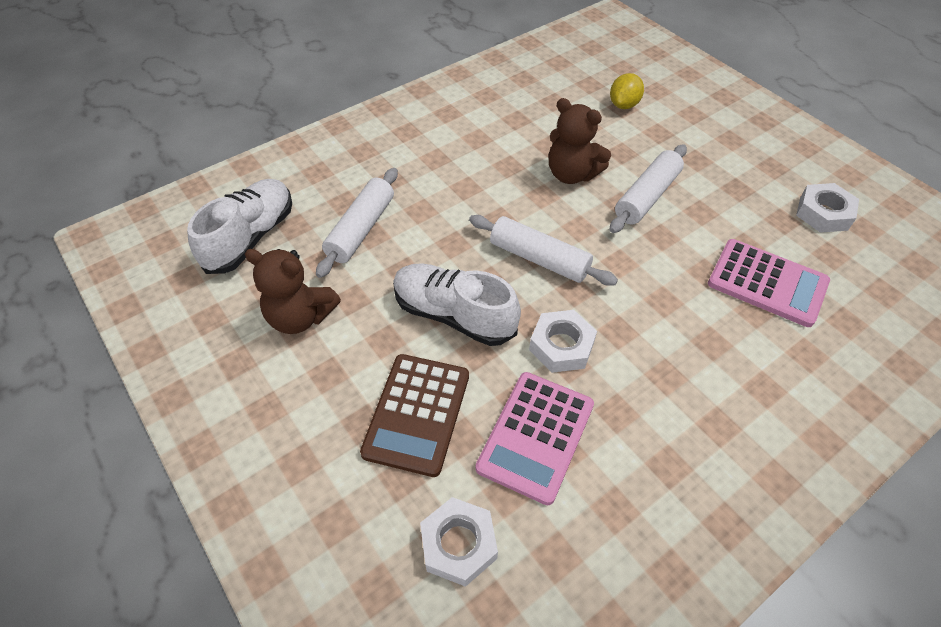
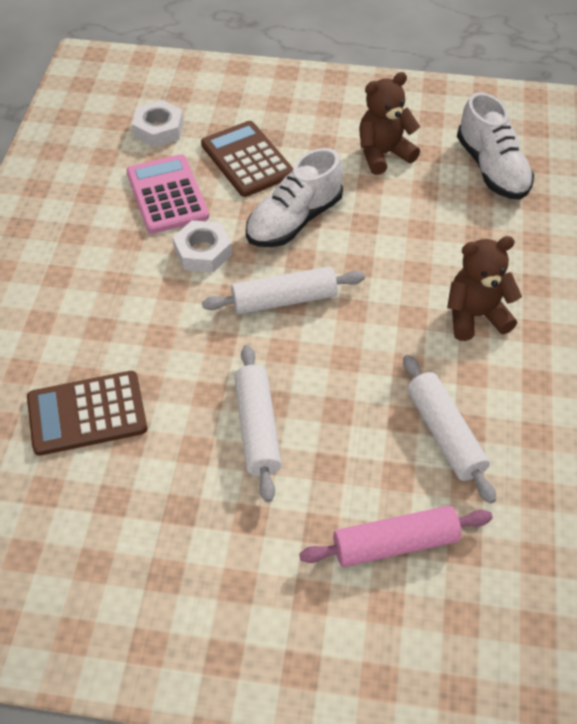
camera: 135 degrees right, 0 degrees up
(361, 229) = (435, 226): white rolling pin -> white rolling pin (445, 434)
(454, 315) = (294, 220): white shoe -> white shoe turned 150 degrees clockwise
(571, 174) = (346, 400): brown teddy bear -> brown teddy bear (475, 316)
(624, 105) = (395, 544): yellow lemon -> pink rolling pin
(767, 283) = (87, 414): pink calculator -> brown calculator
(823, 213) = (76, 543): white nut -> none

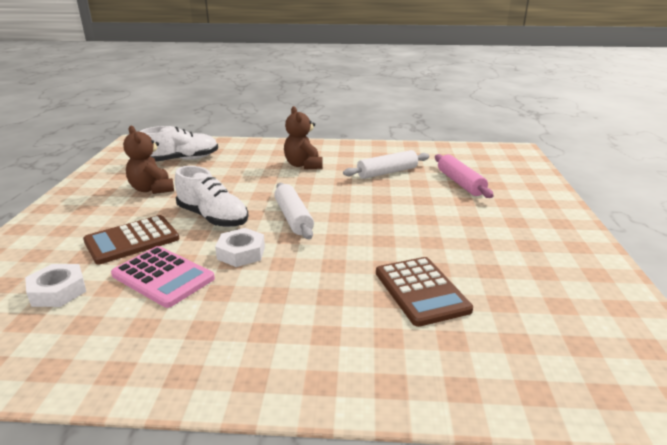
camera: 95 degrees left, 25 degrees down
(167, 195) = (163, 277): pink calculator -> pink calculator turned 120 degrees counterclockwise
(257, 428) = (405, 221): white rolling pin -> none

